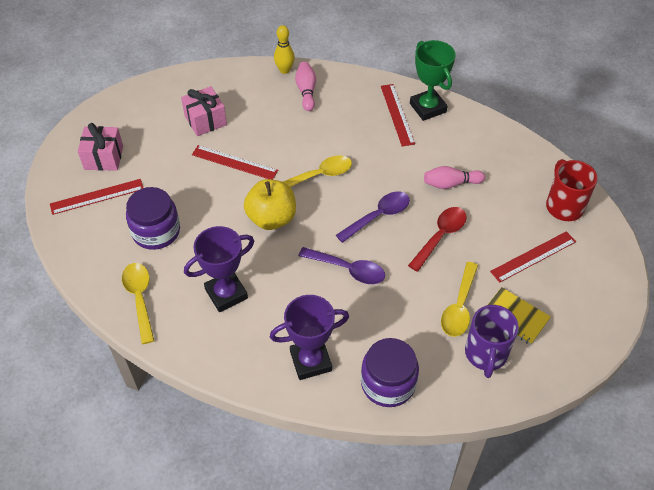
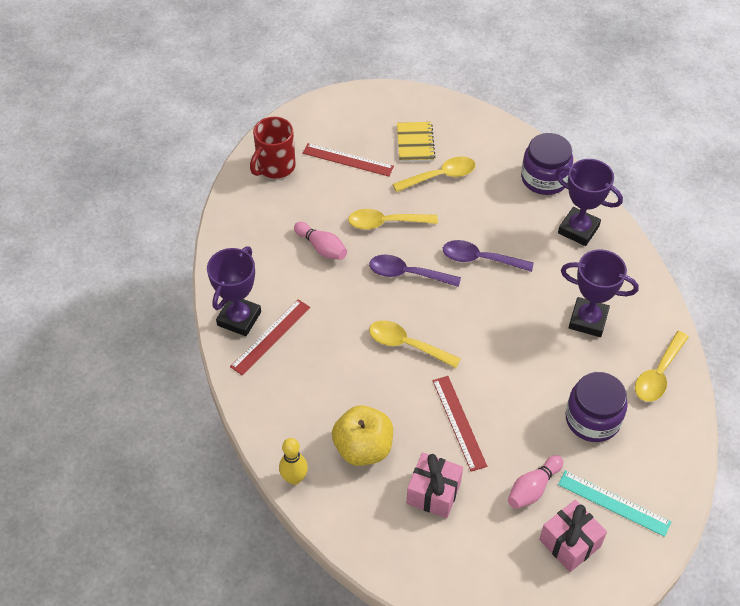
camera: 130 degrees left, 0 degrees up
(97, 196) = (613, 503): red ruler -> turquoise ruler
(271, 218) = (487, 345): yellow apple -> yellow apple (363, 448)
(306, 91) = (308, 434): pink bowling pin -> pink bowling pin (533, 488)
(348, 269) = (480, 259): purple spoon -> purple spoon turned 60 degrees counterclockwise
(428, 108) = (239, 318): green trophy -> purple trophy
(440, 236) = (386, 223): red spoon -> yellow spoon
(486, 354) = (463, 142): purple mug -> none

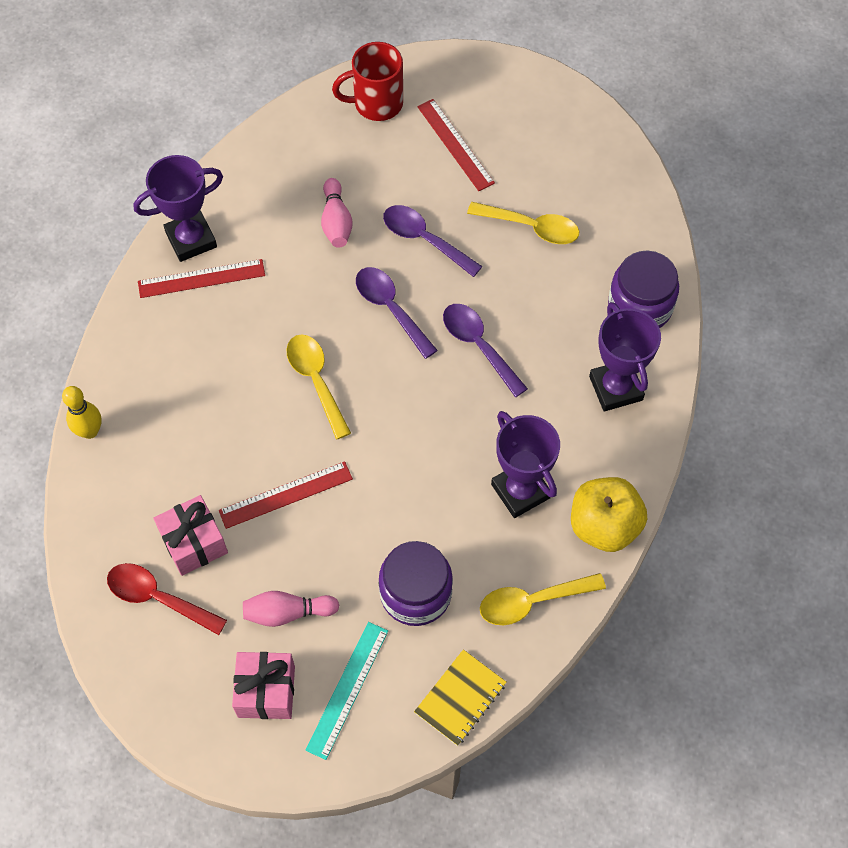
camera: 40 degrees right, 10 degrees up
(363, 448) = (175, 451): yellow apple -> yellow apple (604, 526)
(386, 223) = (424, 239): yellow spoon -> purple spoon
(415, 143) = (543, 172): yellow notebook -> yellow notebook (460, 698)
(446, 543) = (158, 598): none -> red spoon
(459, 422) = (286, 495): red ruler -> red ruler turned 45 degrees clockwise
(613, 503) = (347, 689): turquoise ruler -> turquoise ruler turned 45 degrees clockwise

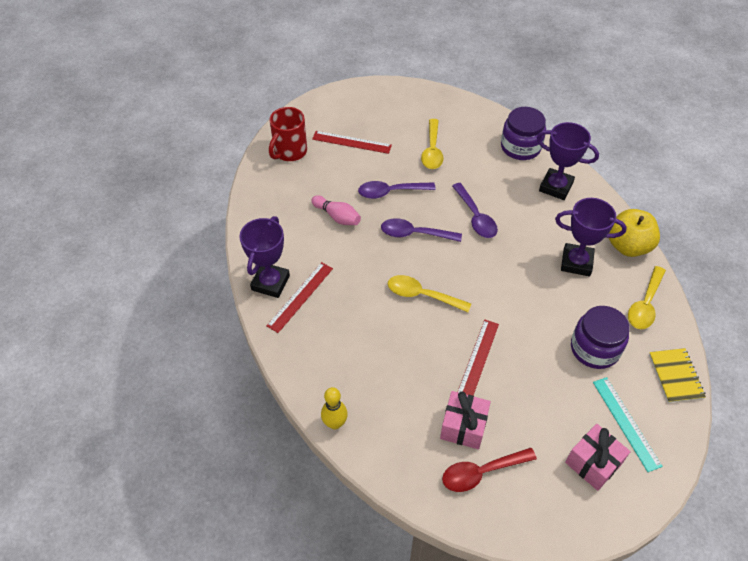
camera: 45 degrees left, 10 degrees down
(287, 613) = (552, 415): pink bowling pin -> none
(478, 345) = (475, 217): purple spoon -> purple spoon turned 120 degrees counterclockwise
(531, 227) = (432, 150): yellow spoon -> yellow spoon turned 120 degrees clockwise

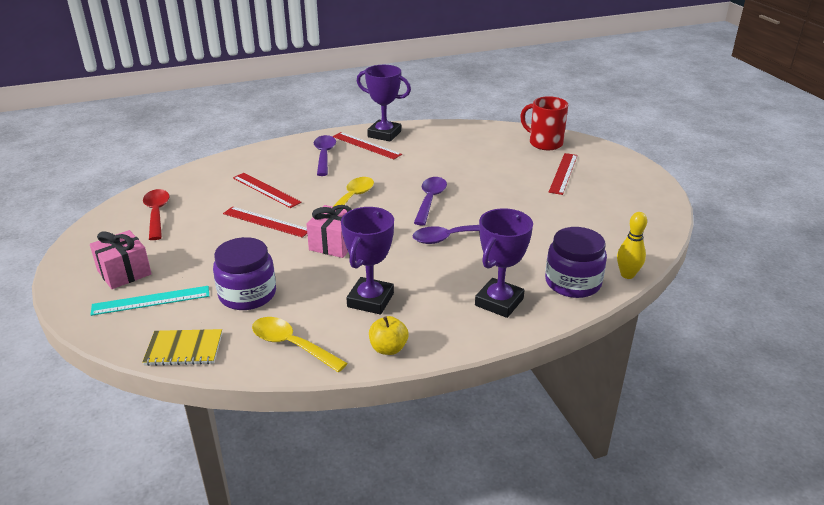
camera: 95 degrees right, 20 degrees down
(335, 423) = (239, 156): yellow bowling pin -> yellow bowling pin (627, 275)
(337, 216) = (457, 163): pink bowling pin -> none
(390, 192) = (489, 190): purple spoon -> purple spoon (324, 155)
(413, 375) = (266, 190): none -> red ruler
(432, 150) = (556, 219): yellow spoon -> none
(463, 427) = (203, 209): pink gift -> pink gift (334, 244)
(628, 246) = (388, 348): yellow apple -> yellow apple, size x0.59

